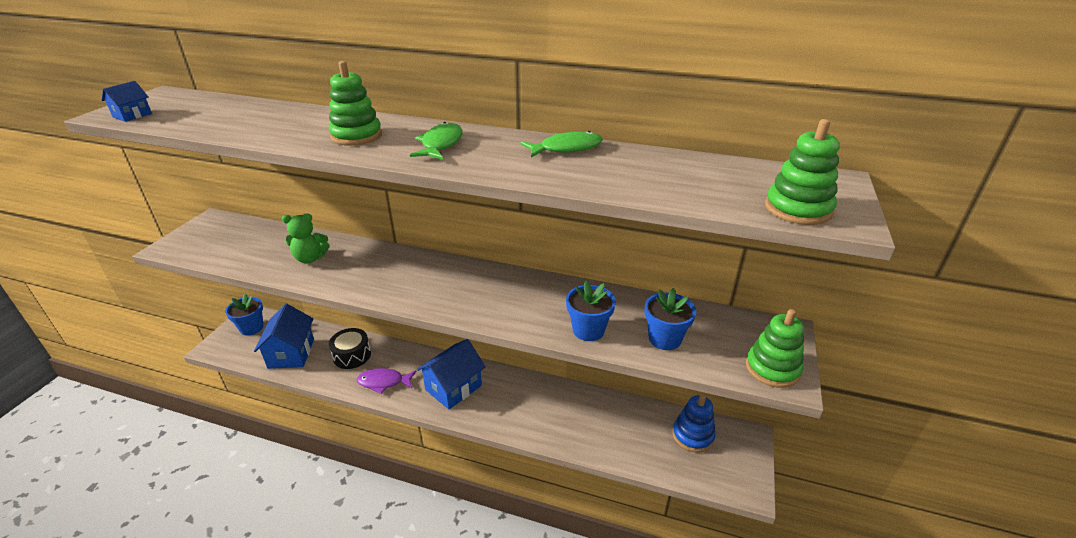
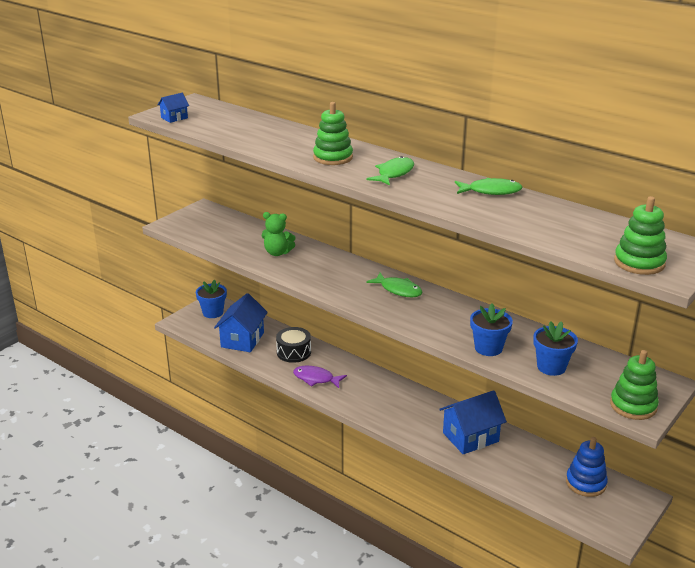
camera: 20 degrees right, 5 degrees down
(453, 387) = (376, 396): blue house -> blue house (470, 437)
(462, 277) = (398, 290): none -> green fish

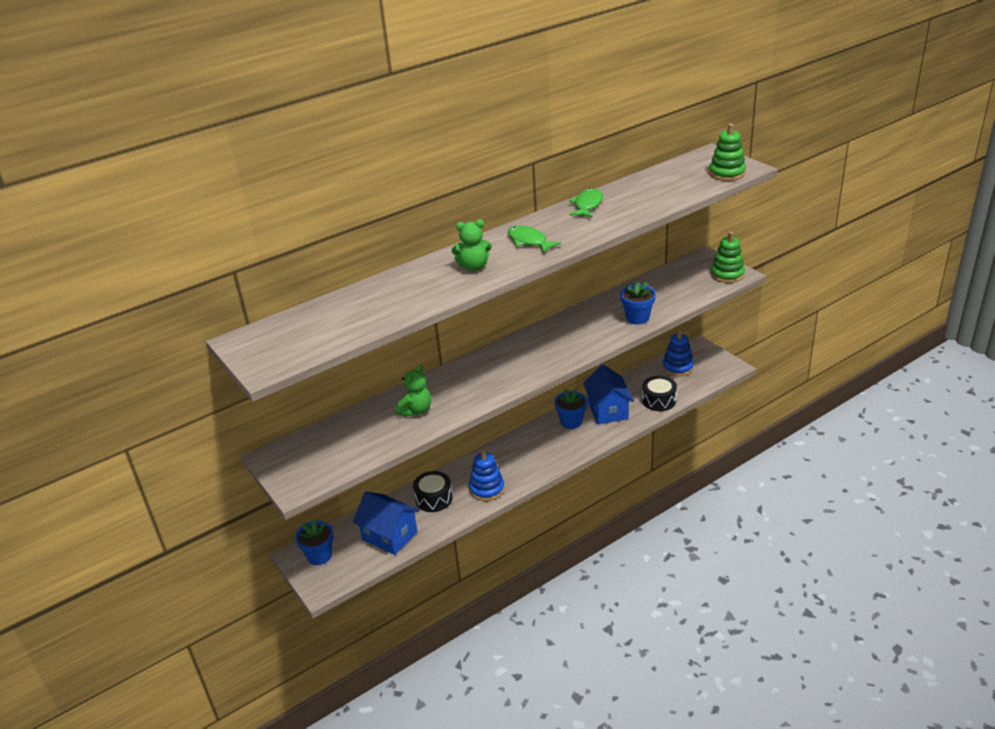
camera: 70 degrees left, 5 degrees up
(174, 118) = (287, 357): blue house -> none
(316, 379) = (487, 489): purple fish -> blue stacking toy
(333, 157) = (473, 267): green stacking toy -> green teddy bear
(398, 290) = (527, 347): green fish -> none
(509, 474) = (659, 400): none -> black drum
(551, 367) = (672, 296): blue flower pot -> blue flower pot (571, 422)

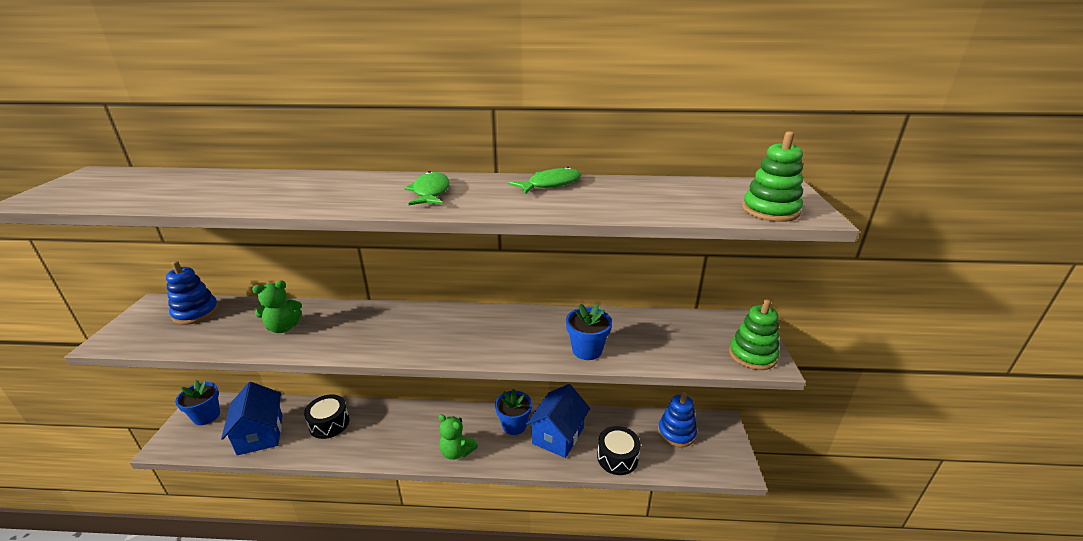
camera: 35 degrees right, 5 degrees down
(473, 267) = (340, 193): green teddy bear -> green teddy bear (457, 452)
(487, 489) = (371, 444): blue stacking toy -> blue stacking toy (196, 313)

